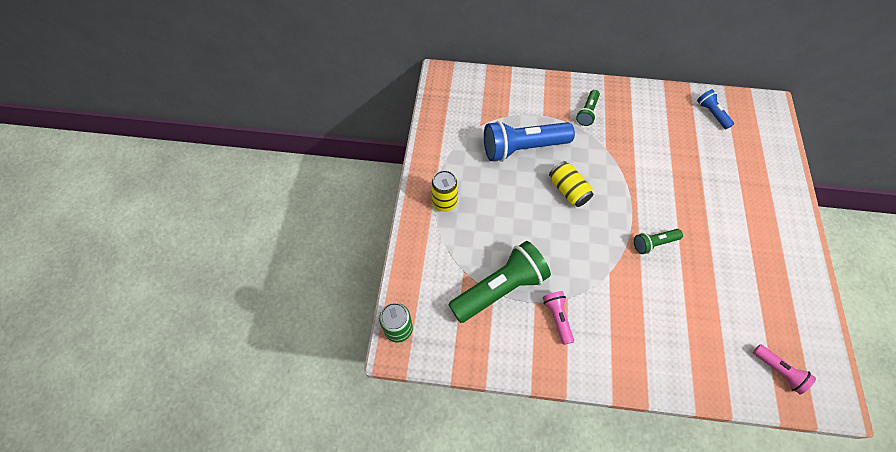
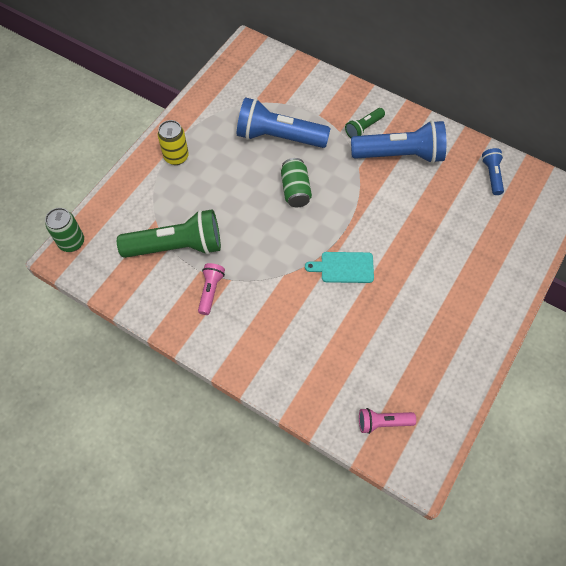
camera: 25 degrees right, 0 degrees up
(568, 190) = (295, 190): yellow can -> green can
(631, 124) = (399, 155): none -> blue flashlight
(653, 243) = (344, 267): green flashlight -> turquoise cutting board
(778, 371) = (383, 422): pink flashlight -> pink flashlight turned 105 degrees clockwise

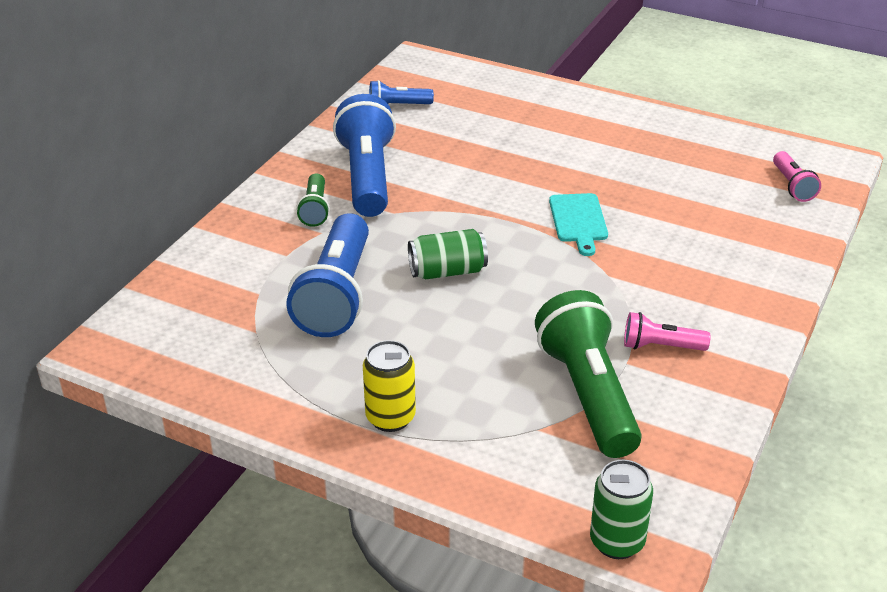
camera: 95 degrees left, 25 degrees down
(363, 128) = (315, 209): green flashlight -> green flashlight turned 45 degrees clockwise

